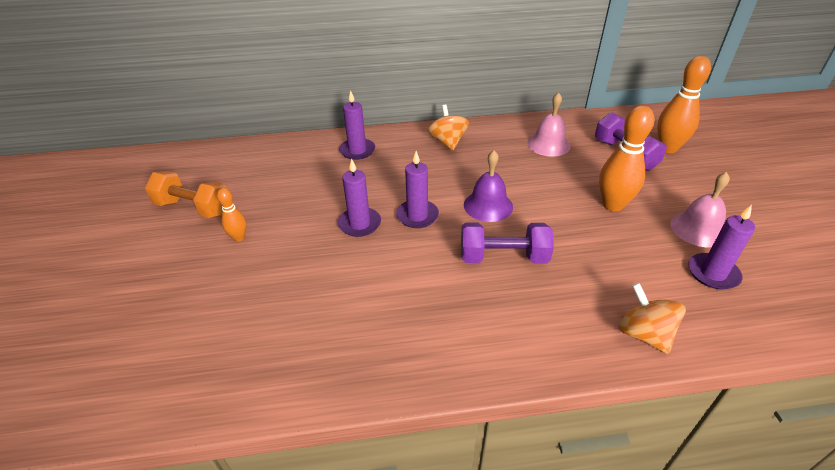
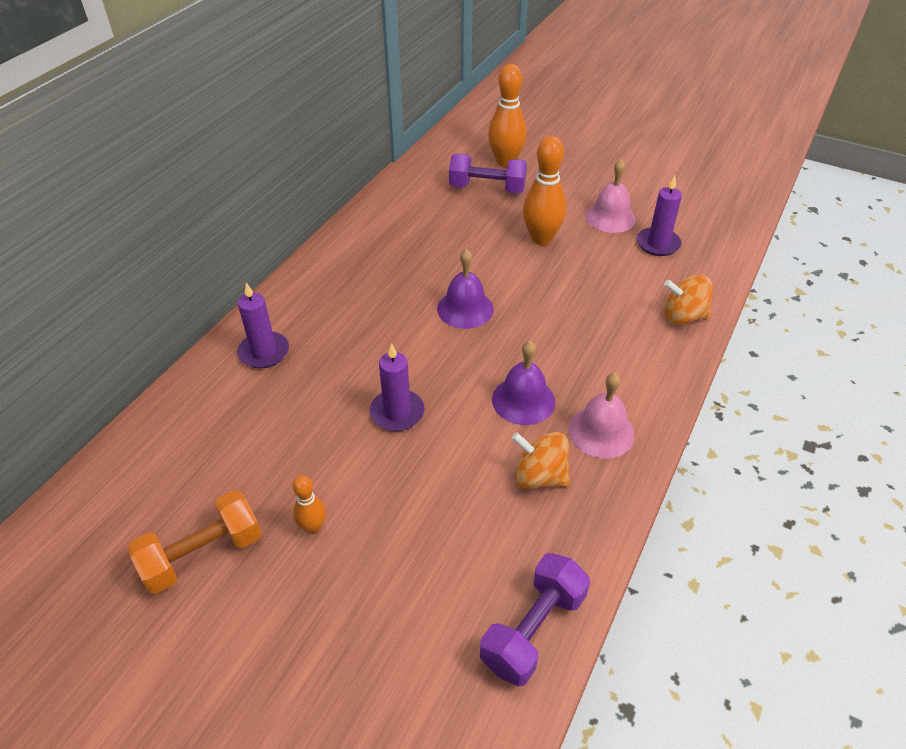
camera: 55 degrees left, 5 degrees up
(417, 216) = (429, 364): purple candle -> none
(431, 278) = (523, 400): none -> purple bell
(448, 142) = (335, 277): orange spinning top -> orange spinning top (539, 476)
(503, 257) = (541, 340): purple dumbbell -> purple dumbbell (533, 630)
(548, 144) = (421, 218): pink bell -> pink bell (601, 432)

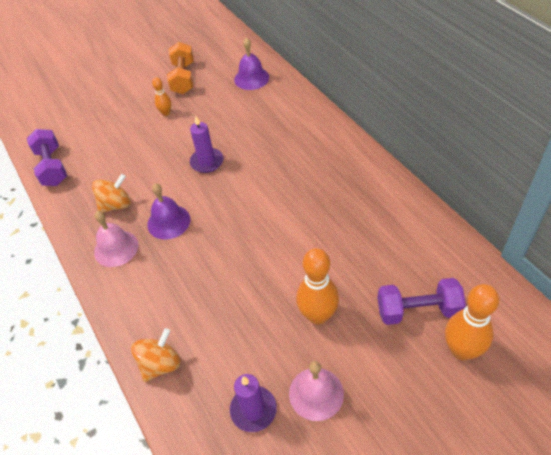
camera: 125 degrees right, 5 degrees up
(264, 352) = (296, 120): purple candle -> none
(465, 309) = (268, 226): purple bell -> purple bell (251, 78)
(487, 188) = (417, 310): purple dumbbell -> purple dumbbell turned 45 degrees clockwise

